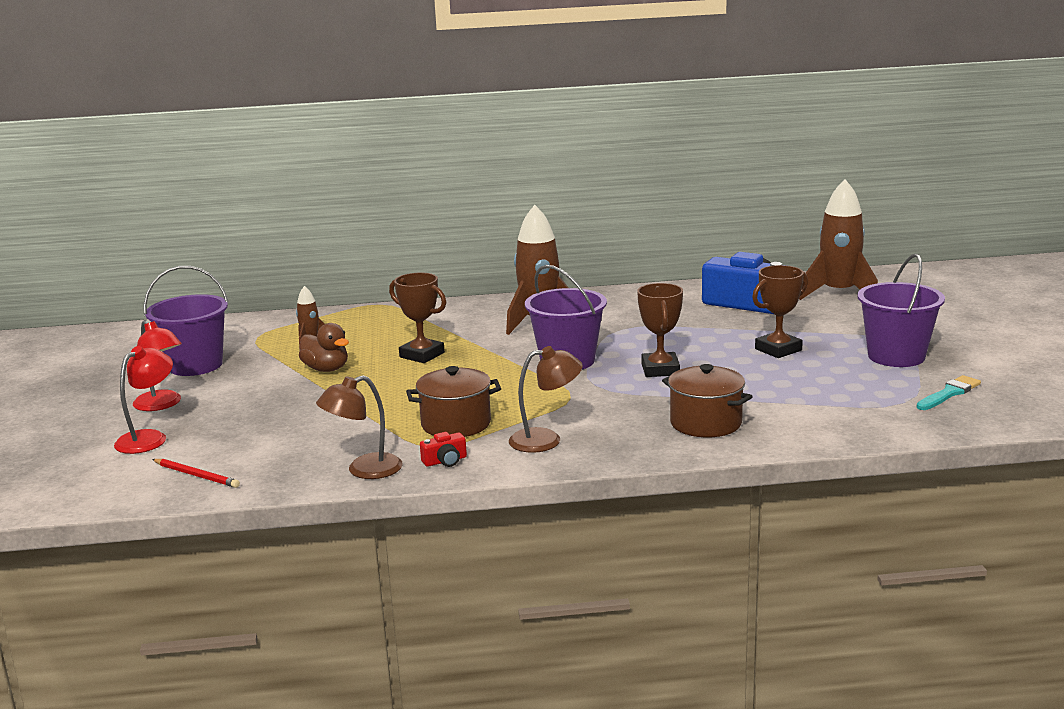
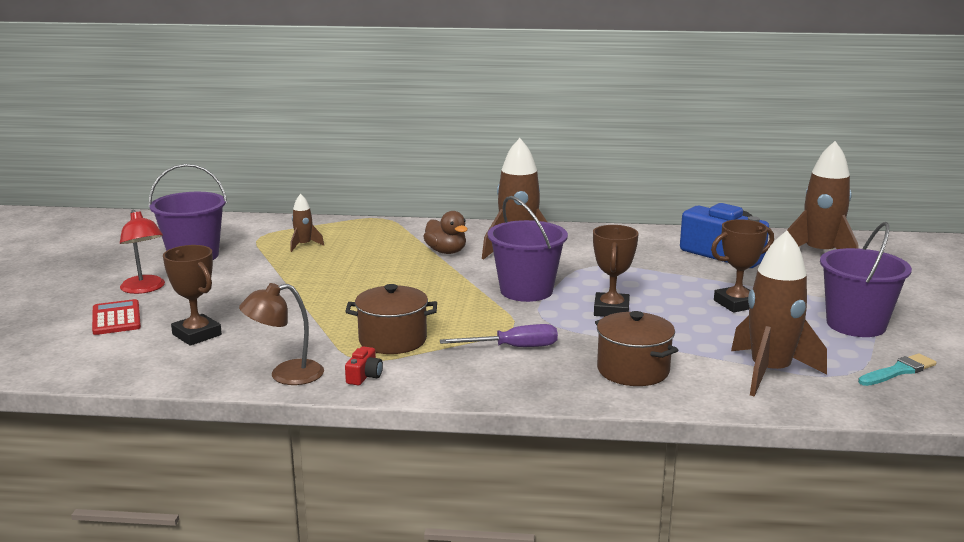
camera: 10 degrees right, 0 degrees up
(149, 438) = (116, 318): red lamp -> red calculator
(196, 475) = (136, 359): red pencil -> none
(326, 369) = (303, 273): brown duck -> brown duck (446, 252)
(422, 355) = (395, 269): brown trophy -> brown trophy (197, 335)
(445, 461) = (364, 376): red camera -> red camera turned 60 degrees counterclockwise
(546, 440) = (469, 367): brown lamp -> none
(581, 416) = (513, 348): none -> purple screwdriver
(834, 409) = (770, 372): none -> brown rocket

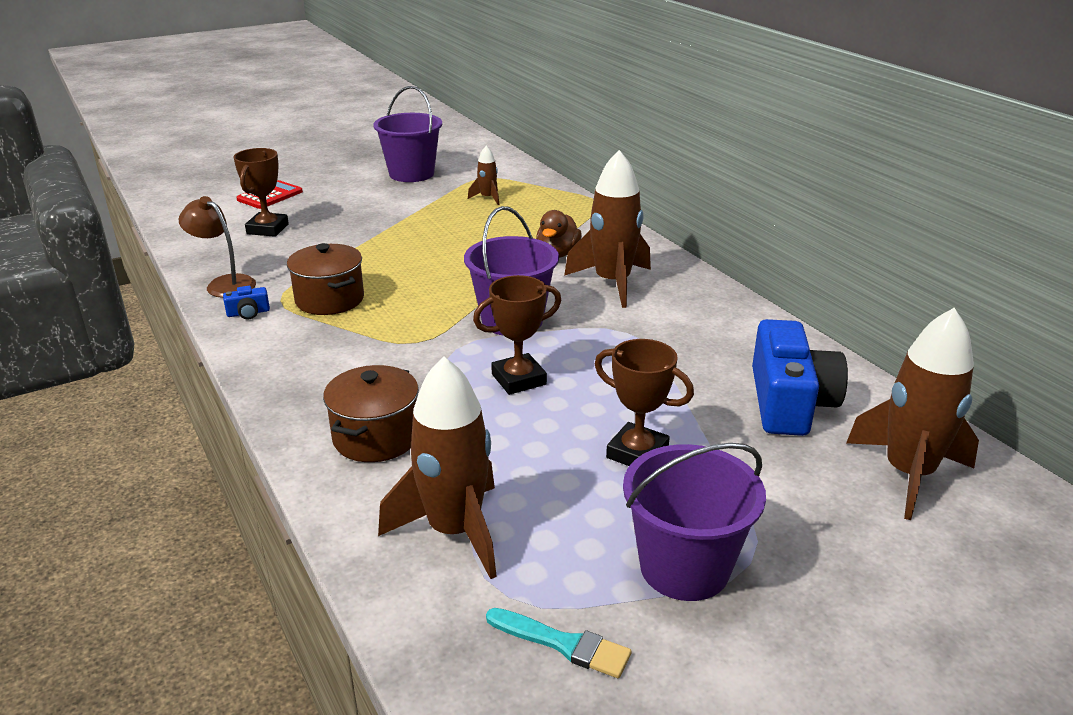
camera: 55 degrees right, 10 degrees up
(145, 289) = (331, 184): red lamp -> none
(364, 376) = (248, 313): red camera -> blue camera
(513, 348) = (368, 357): purple screwdriver -> none

